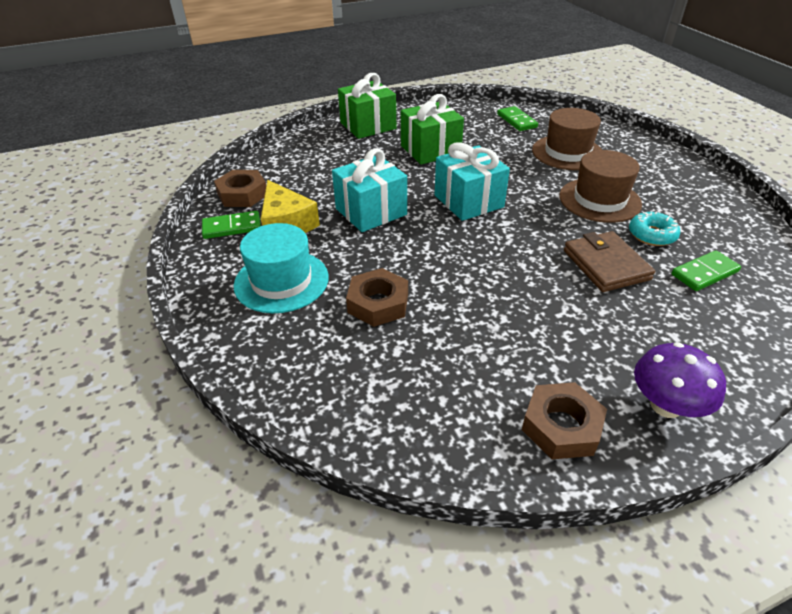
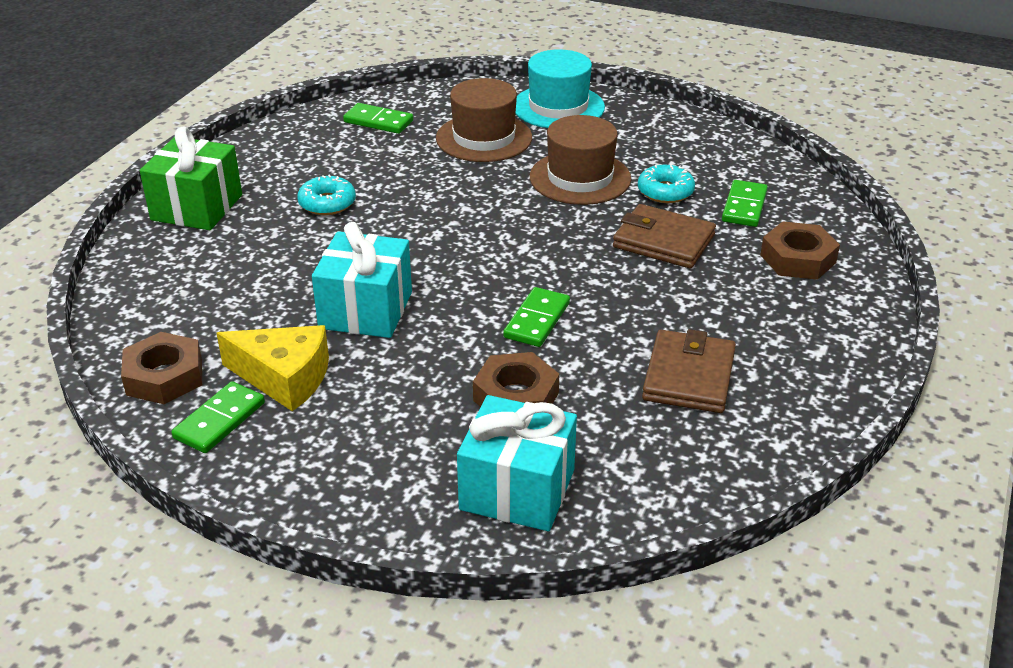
camera: 45 degrees left, 5 degrees down
(281, 281) = (381, 438): turquoise hat -> turquoise hat (558, 107)
(430, 150) = (327, 203): green gift -> turquoise donut
(453, 267) = (537, 320): none -> green domino
(468, 201) = (456, 243): turquoise gift -> turquoise gift (517, 490)
(501, 360) = (688, 376): none -> brown wallet
(561, 426) = (794, 397): brown nut -> brown nut (798, 259)
(665, 405) = (839, 333): purple mushroom -> none

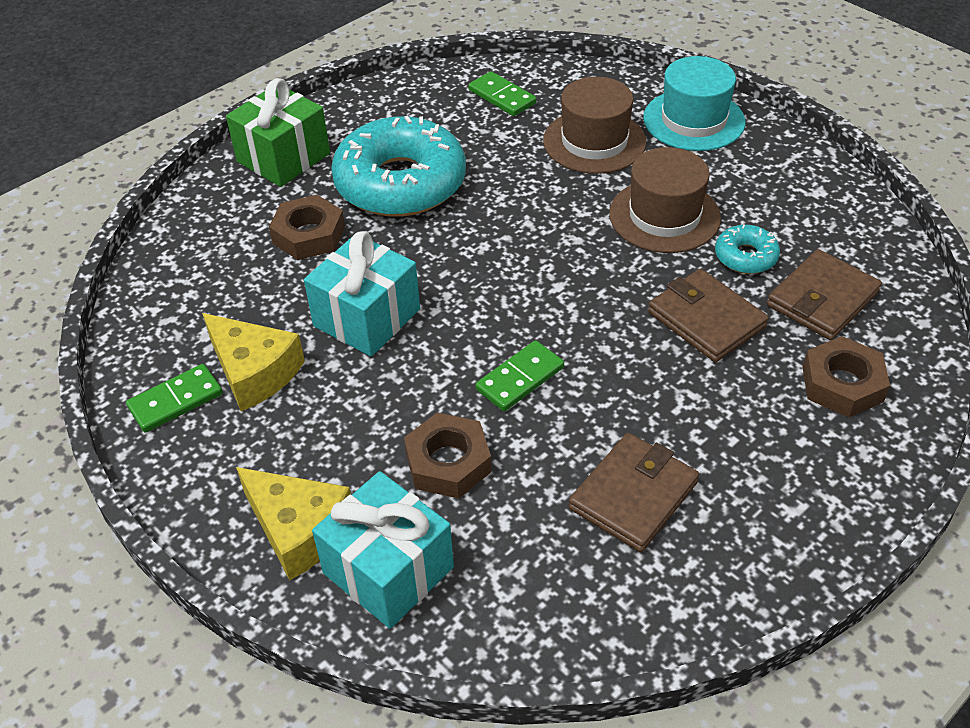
camera: 25 degrees right, 10 degrees up
(164, 376) = (157, 338): brown nut -> brown nut (309, 235)
(327, 203) = (400, 183): turquoise donut -> turquoise donut, size x2.26
(413, 485) = (298, 530): none -> yellow cheese
(744, 206) = (822, 299): green domino -> brown wallet

